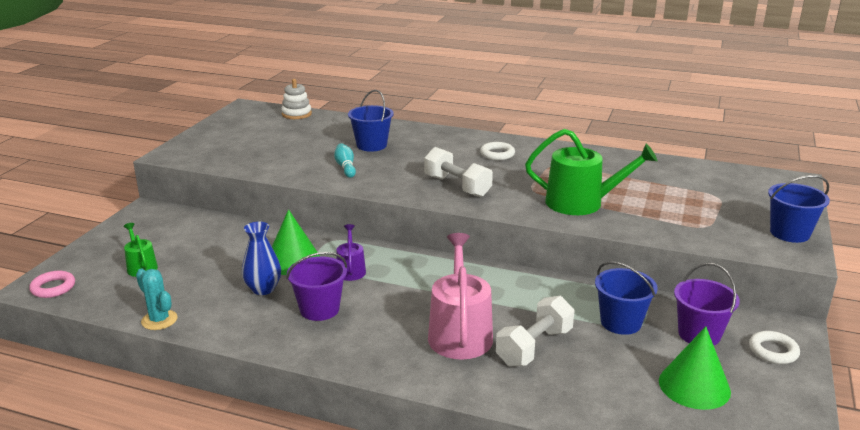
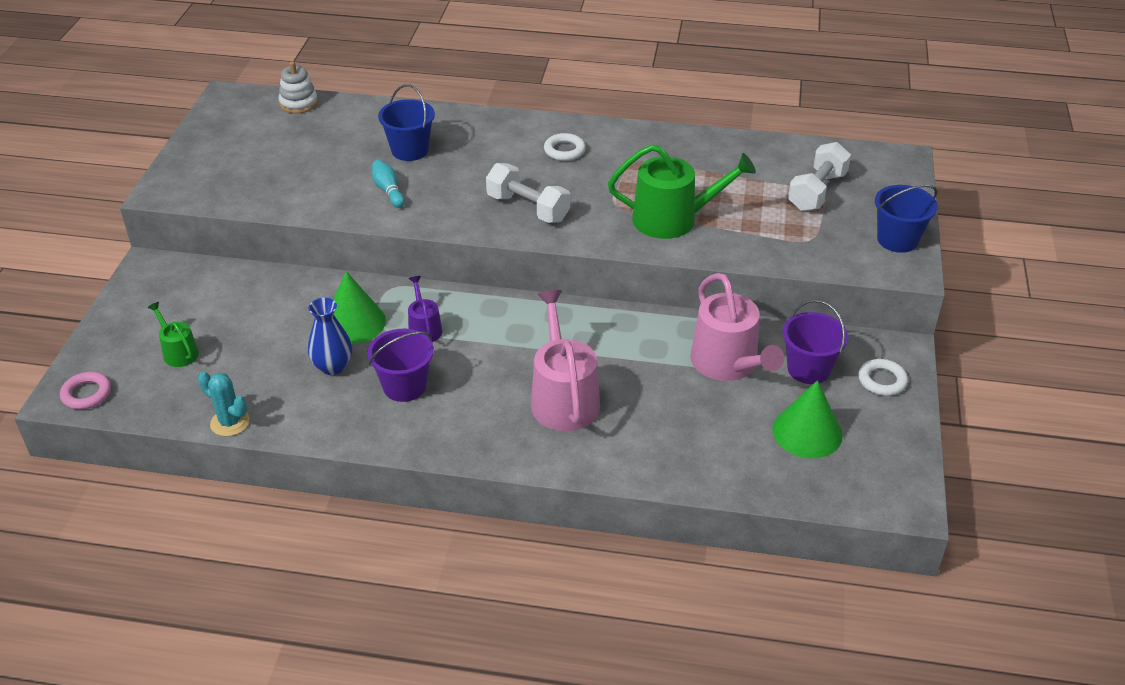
camera: 10 degrees left, 15 degrees up
(534, 347) = (643, 406): white dumbbell -> white dumbbell (817, 192)
(621, 322) = (728, 364): blue bucket -> pink watering can

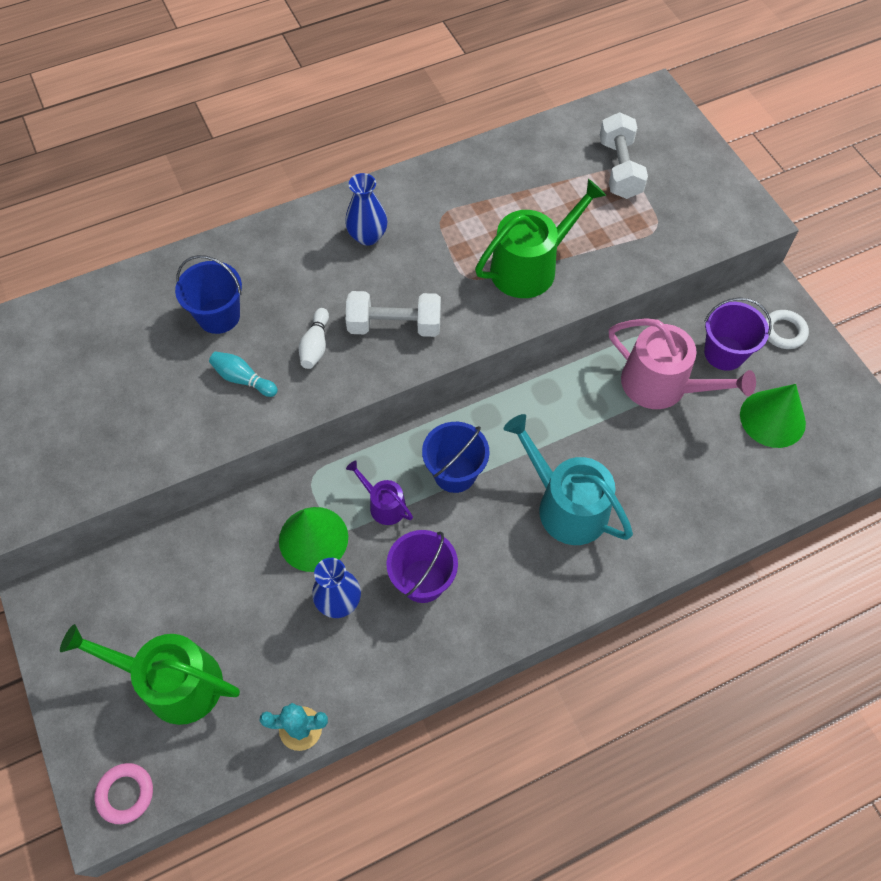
camera: 35 degrees left, 20 degrees up
(178, 352) = (173, 682): green watering can -> green watering can, size x1.92
(299, 103) = (45, 316): white stacking toy -> none
(458, 194) = (315, 345): none -> white bowling pin
(563, 398) = (565, 505): pink watering can -> turquoise watering can
(564, 150) = (367, 236): white ring -> blue vase
(897, 240) = (721, 189): blue bucket -> blue bucket (455, 473)

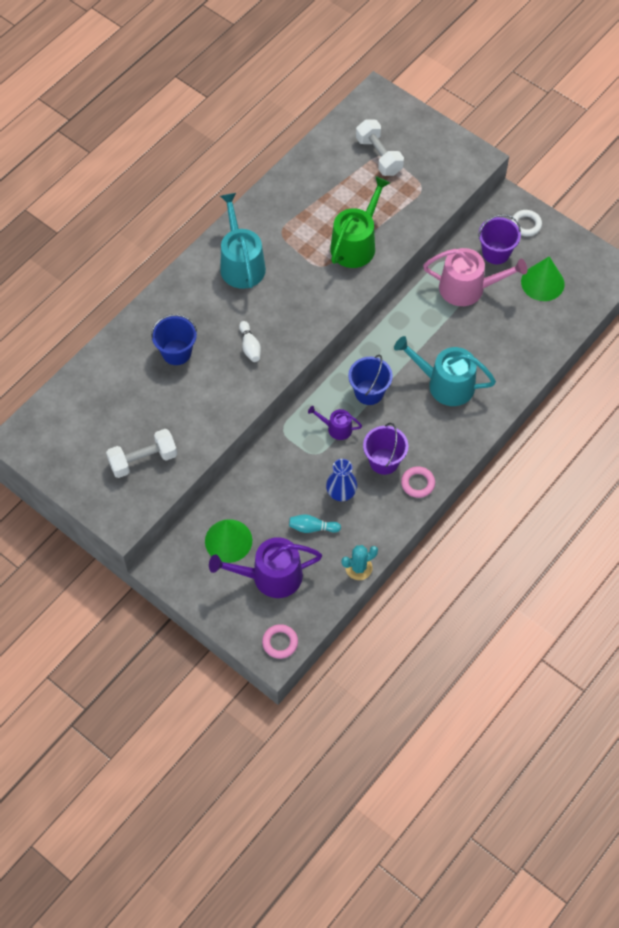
camera: 25 degrees left, 0 degrees up
(173, 682) = (270, 576): green watering can -> purple watering can
(243, 379) = (217, 384): turquoise bowling pin -> turquoise bowling pin (312, 528)
(313, 538) = (305, 465): green cone -> green cone (228, 540)
(367, 236) = (241, 264): blue vase -> turquoise watering can
(394, 326) = (292, 315): white dumbbell -> white dumbbell (143, 460)
(452, 636) = (417, 483): none -> pink ring

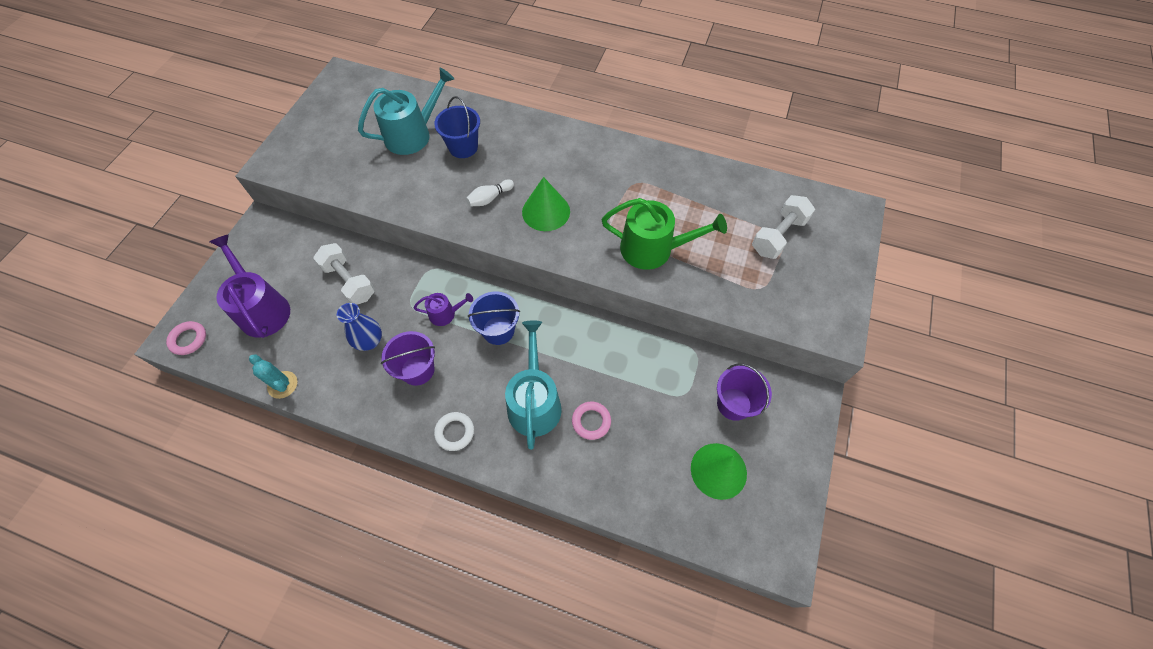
camera: 70 degrees right, 0 degrees up
(143, 460) = (339, 159): white dumbbell -> white dumbbell (349, 281)
(228, 540) = (297, 263): green cone -> green cone (546, 211)
(241, 264) = (583, 163): turquoise watering can -> turquoise watering can (413, 134)
(312, 528) = (323, 328): turquoise bowling pin -> none
(336, 428) = (445, 314): purple watering can -> purple watering can turned 90 degrees clockwise
(417, 483) = (398, 412): pink ring -> pink ring (591, 421)
(468, 288) = (670, 388): pink watering can -> none
(526, 225) = (791, 426): white ring -> white ring (455, 432)

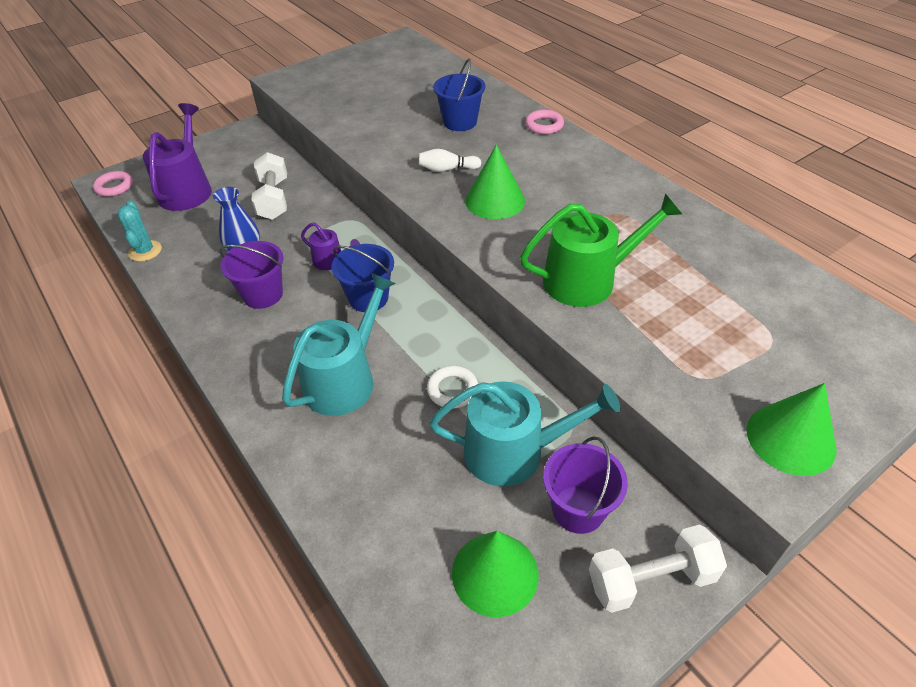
camera: 35 degrees right, 15 degrees down
(413, 134) = (422, 98): turquoise watering can -> turquoise watering can (514, 451)
(455, 432) = (244, 364): white ring -> white ring (452, 390)
(591, 421) = (387, 431): pink ring -> pink ring (544, 125)
(653, 249) = (587, 280): green watering can -> green watering can turned 60 degrees counterclockwise
(778, 236) = (770, 334): white dumbbell -> white dumbbell (651, 579)
(828, 302) = (790, 439): none -> green cone

